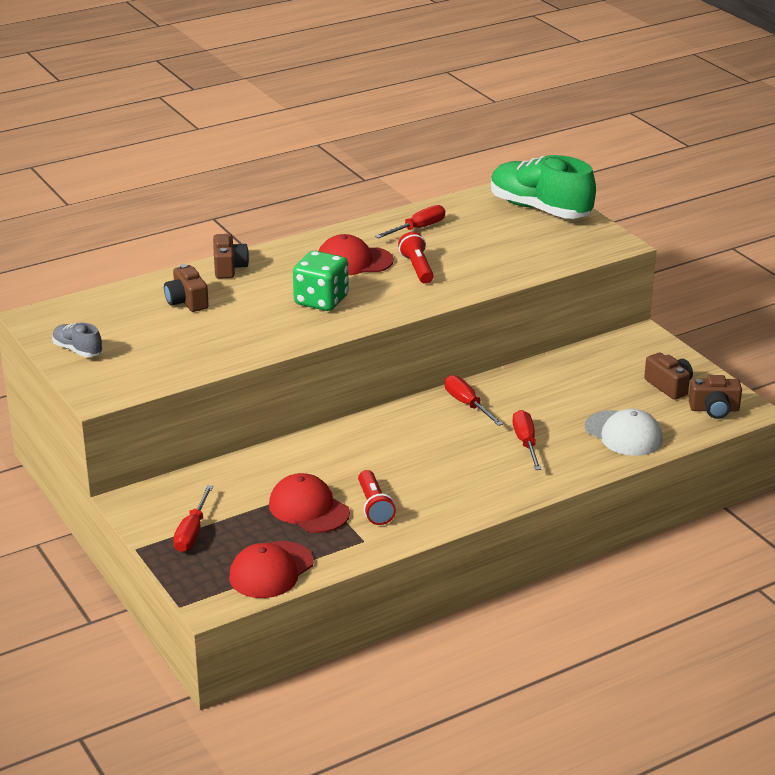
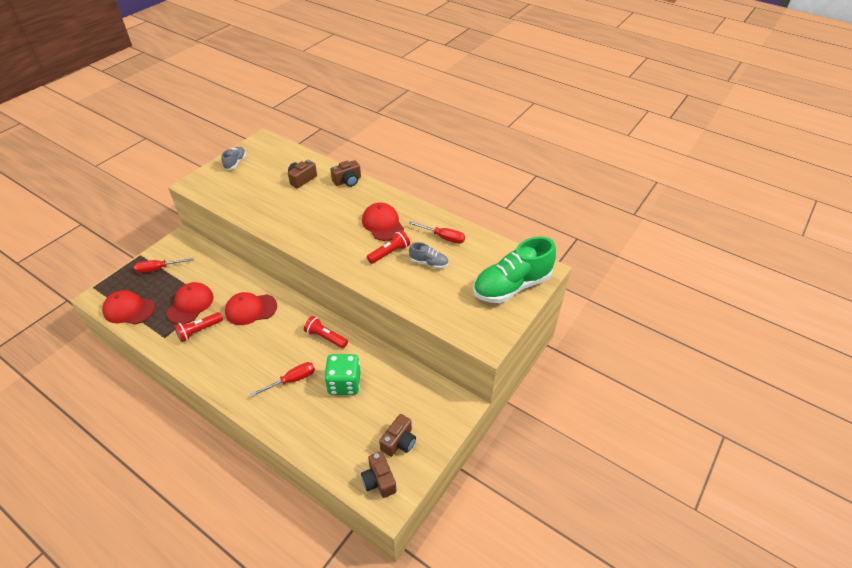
camera: 65 degrees right, 15 degrees up
(321, 301) = (327, 226): green dice -> green dice (344, 383)
(364, 456) = (251, 309): none -> red cap
(458, 247) = (429, 263): none -> grey shoe
(467, 404) = (325, 337): red screwdriver -> red flashlight
(540, 209) = (511, 286): green shoe -> green shoe turned 135 degrees counterclockwise
(623, 434) = (323, 431): white cap -> none

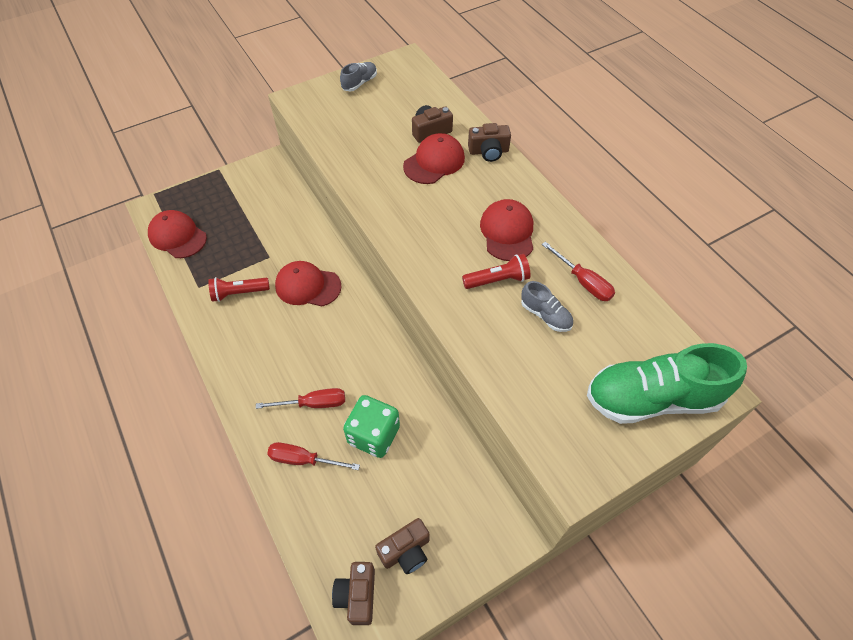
camera: 25 degrees right, 10 degrees up
(158, 269) = (230, 194): red screwdriver -> red screwdriver (303, 460)
(190, 304) = (244, 254): red cap -> red cap (434, 162)
(325, 337) = (378, 360): red flashlight -> none

